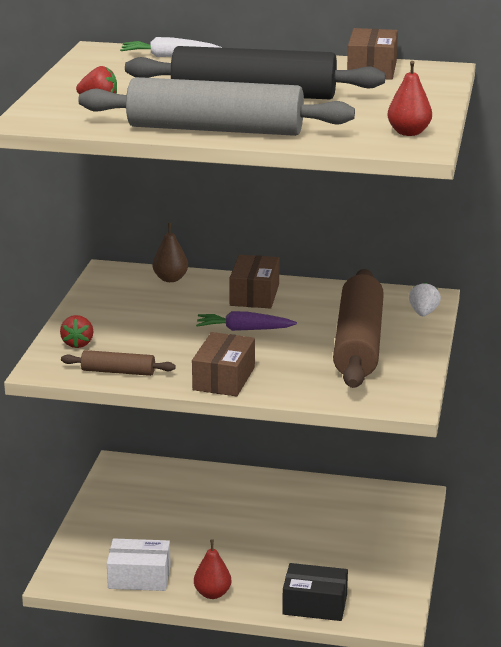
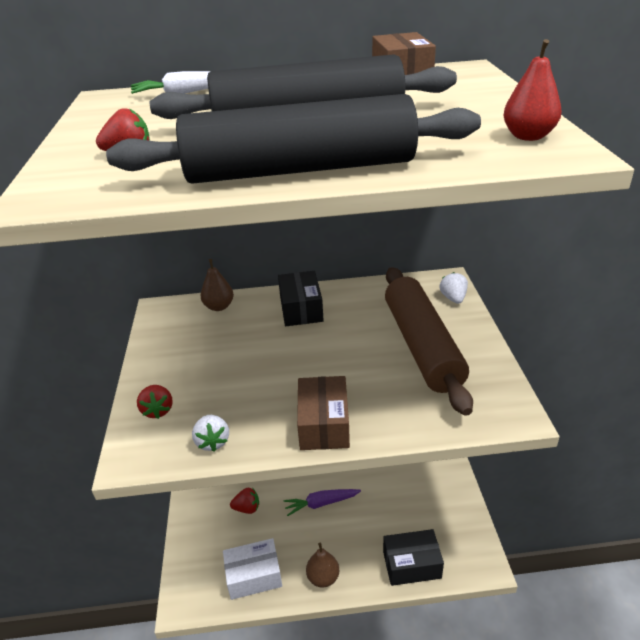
camera: 15 degrees left, 10 degrees up
(118, 371) = (212, 441): brown rolling pin -> white strawberry
(155, 525) = (247, 508): none -> red strawberry
(212, 593) = (323, 577): red pear -> brown pear
(215, 129) = (300, 170): grey rolling pin -> black rolling pin
(244, 329) = (311, 352): purple carrot -> purple carrot (321, 503)
(254, 295) = (301, 309): brown box -> black box

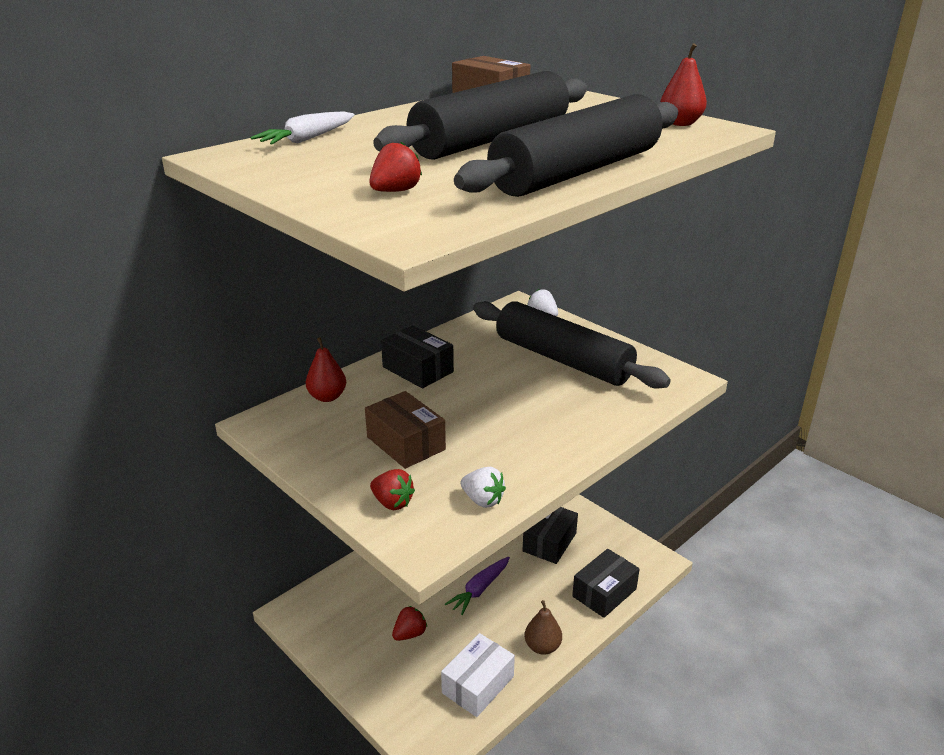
camera: 40 degrees left, 5 degrees down
(219, 306) = (327, 397): brown pear -> red pear
(323, 424) = (560, 445): brown box -> brown box (405, 443)
(407, 495) = (549, 542): none -> black box
(422, 346) = (563, 359): brown rolling pin -> black rolling pin

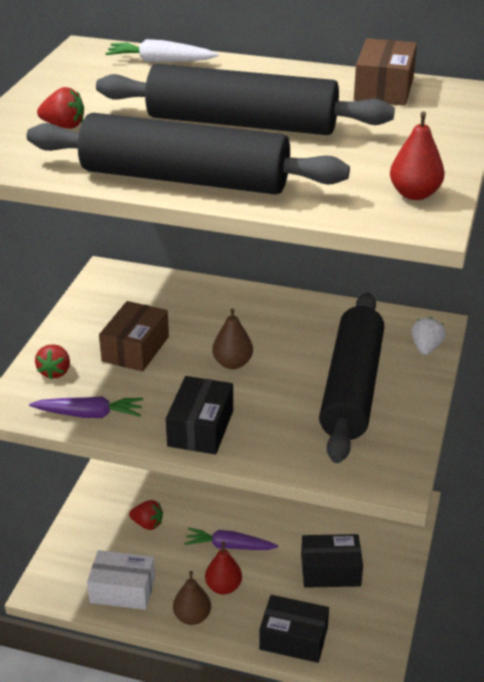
camera: 60 degrees right, 5 degrees up
(327, 397) = (167, 287): red pear -> red pear (223, 587)
(417, 369) = (250, 313): black box -> black box (200, 428)
(480, 400) = (232, 363): none -> brown pear
(482, 500) = (89, 414): white strawberry -> purple carrot

